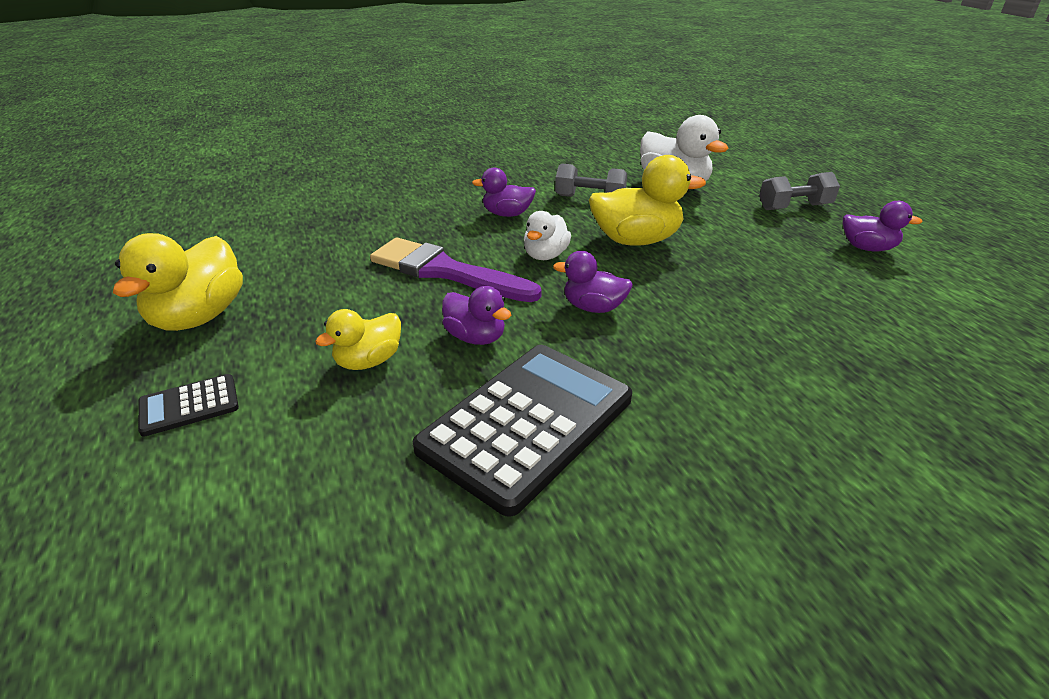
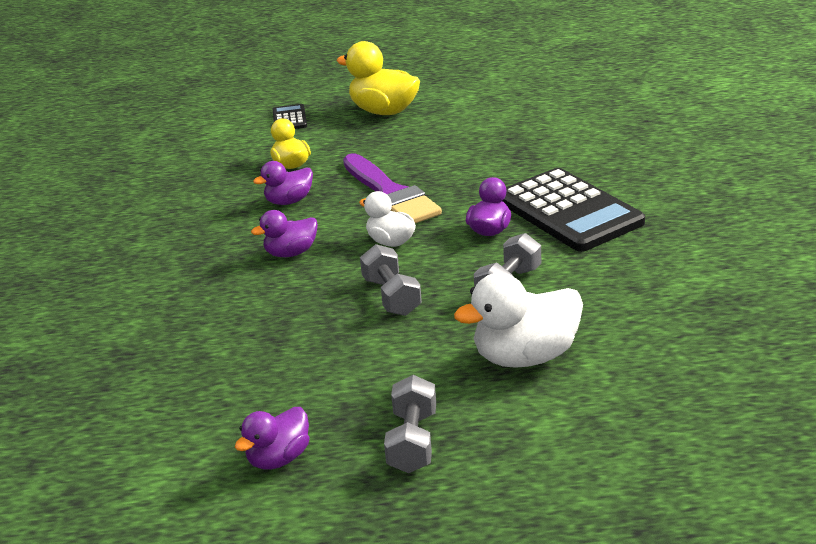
camera: 110 degrees right, 5 degrees down
(446, 271) = (390, 194): purple brush -> purple brush turned 105 degrees clockwise
(526, 423) = (189, 212): black calculator -> black calculator (569, 211)
(593, 307) = (291, 253): purple duck -> purple duck turned 150 degrees counterclockwise
(636, 240) = (391, 296): yellow duck -> grey dumbbell

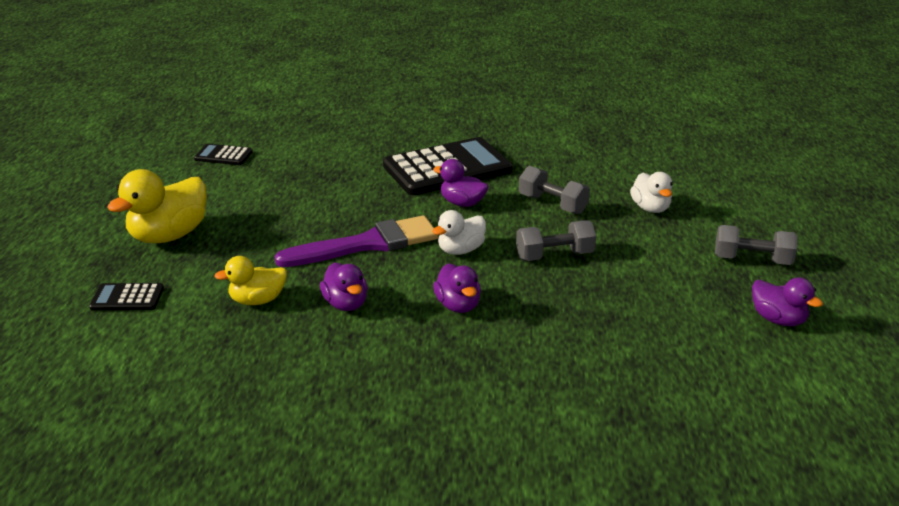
camera: 85 degrees left, 0 degrees up
(525, 357) = (650, 208): white duck -> white duck, size x0.60
(538, 99) = (223, 156): none -> black calculator

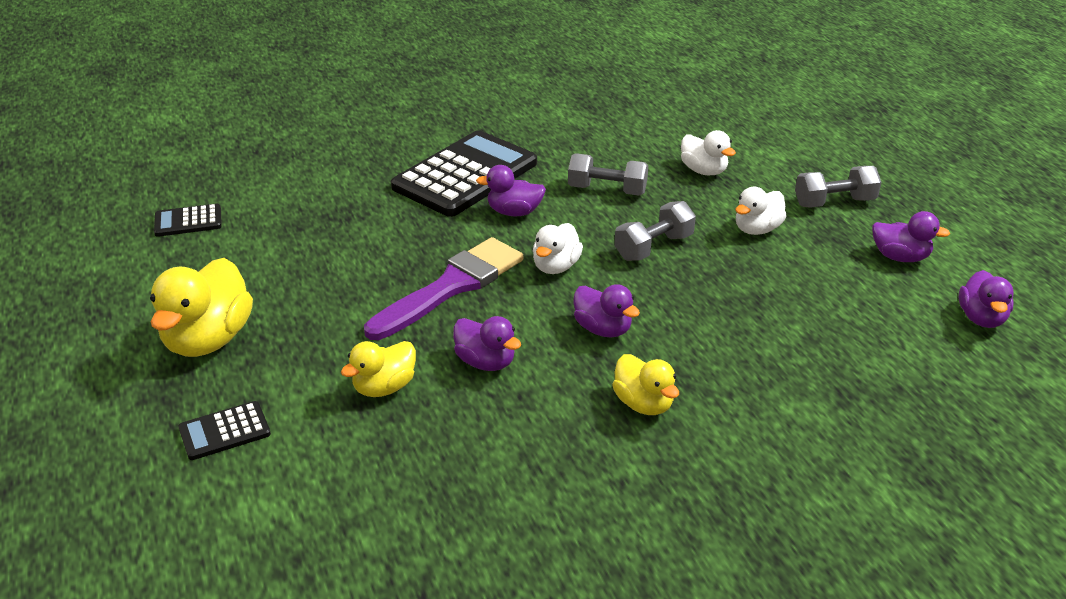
camera: 25 degrees left, 5 degrees up
(442, 369) = (643, 404): none -> yellow duck
(659, 264) = (757, 229): none -> white duck
(816, 391) = (981, 318): none -> purple duck

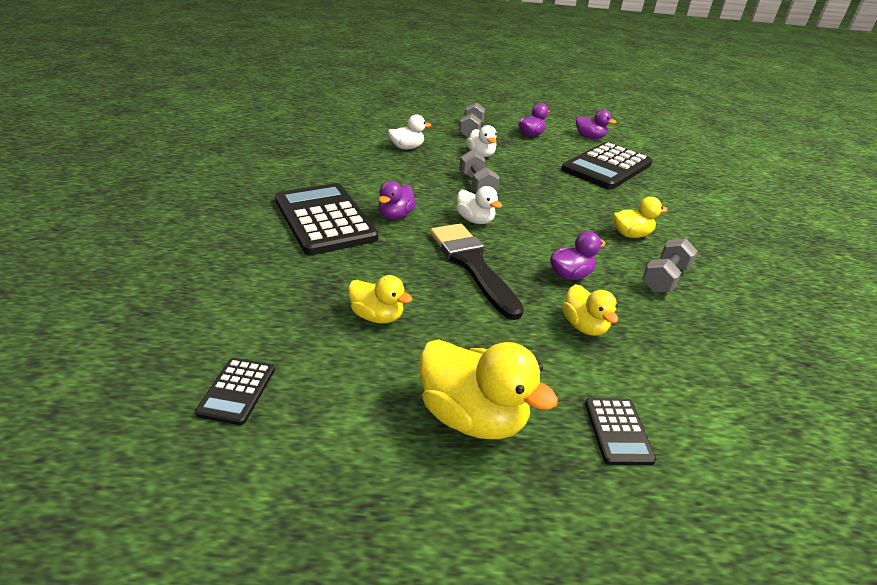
camera: 70 degrees left, 0 degrees up
(318, 254) = (377, 316): none -> yellow duck
(451, 287) = (472, 264): purple brush -> black brush
(603, 329) = (553, 225): purple duck -> none
(607, 190) = (399, 179): grey dumbbell -> grey dumbbell (664, 278)
(868, 354) = (607, 167): none -> black calculator

